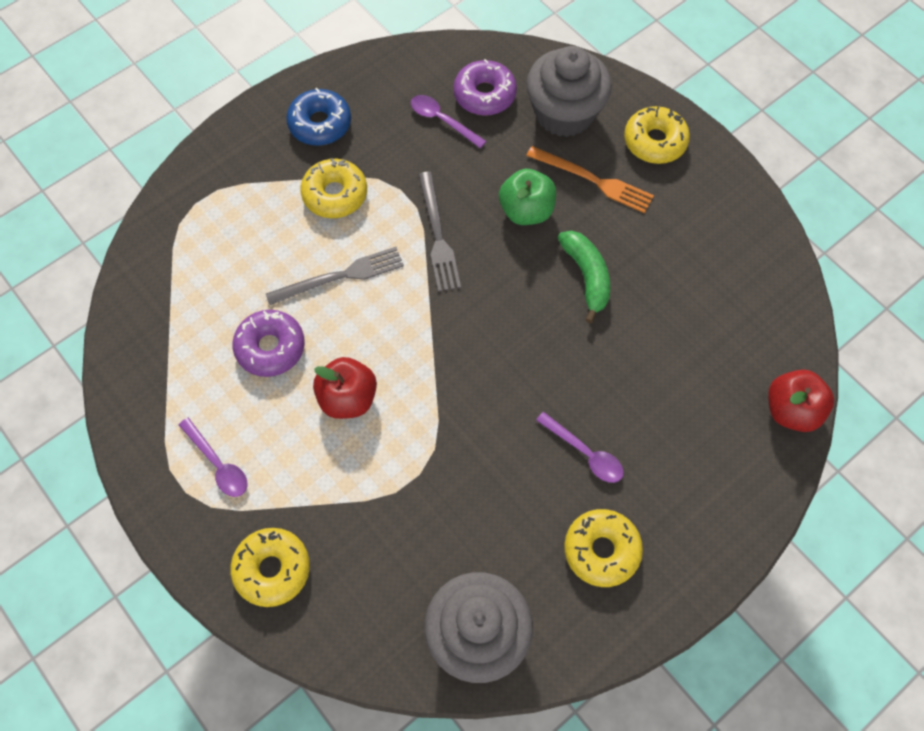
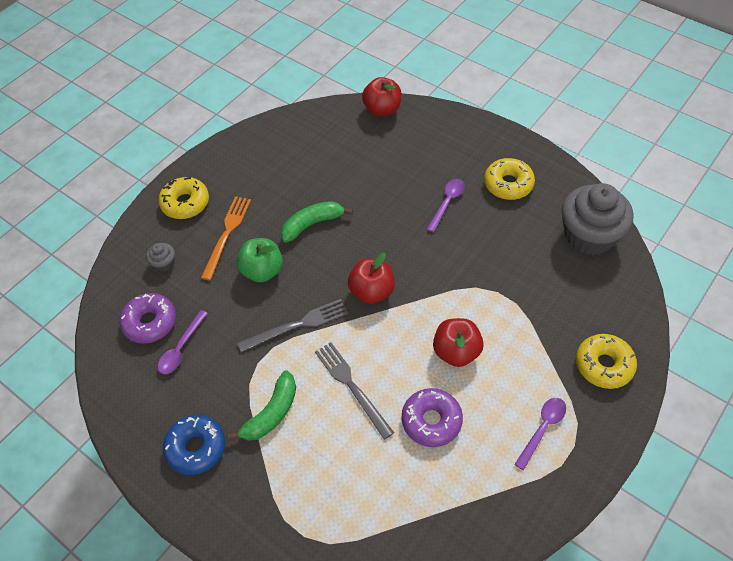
camera: 100 degrees left, 10 degrees down
(335, 194) = (272, 413): yellow donut -> green banana
(462, 324) = (372, 291): none -> red apple
(564, 113) = (164, 263): grey cupcake -> grey cupcake, size x0.42

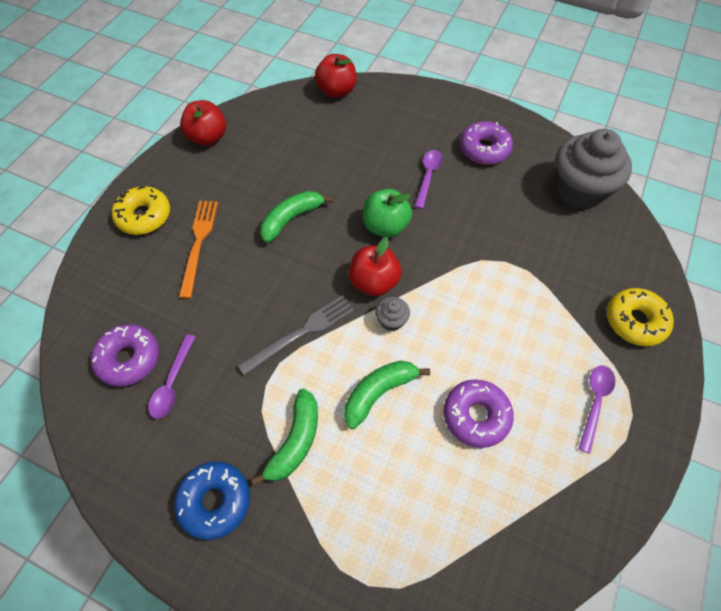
camera: 15 degrees left, 5 degrees up
(164, 263) = (132, 287): grey cupcake -> grey cupcake (391, 320)
(262, 271) = (248, 278): green apple -> green apple (385, 226)
(352, 386) = (378, 392): grey fork -> green banana
(456, 352) = (481, 333): red apple -> red apple (208, 137)
(508, 184) = (484, 149): yellow donut -> purple donut

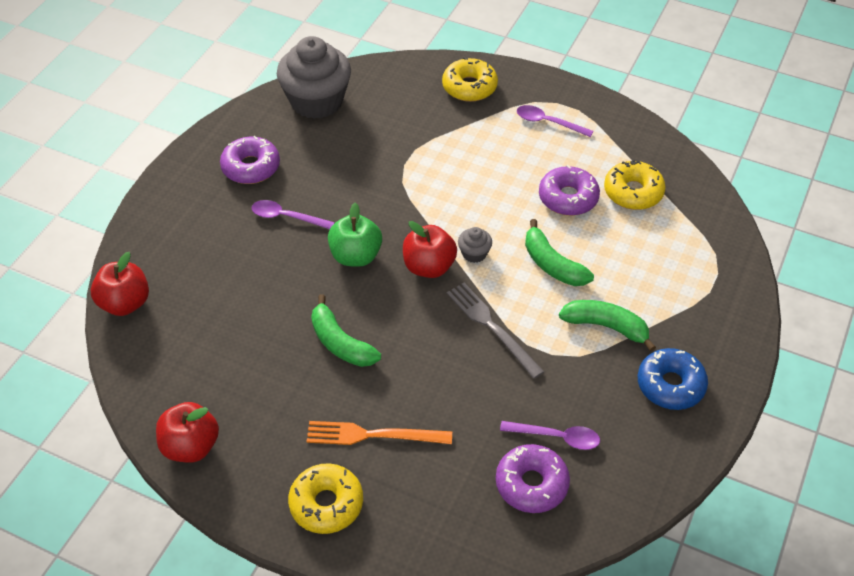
camera: 90 degrees left, 10 degrees down
(493, 493) = (633, 192): none -> yellow donut

